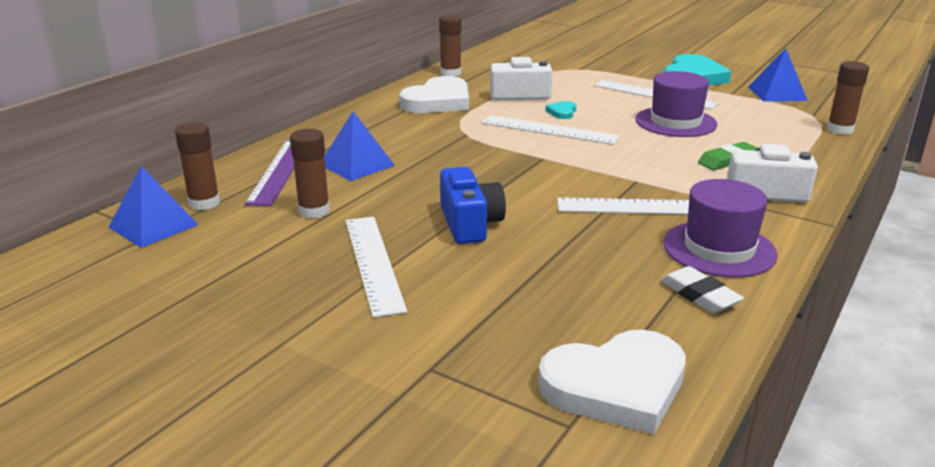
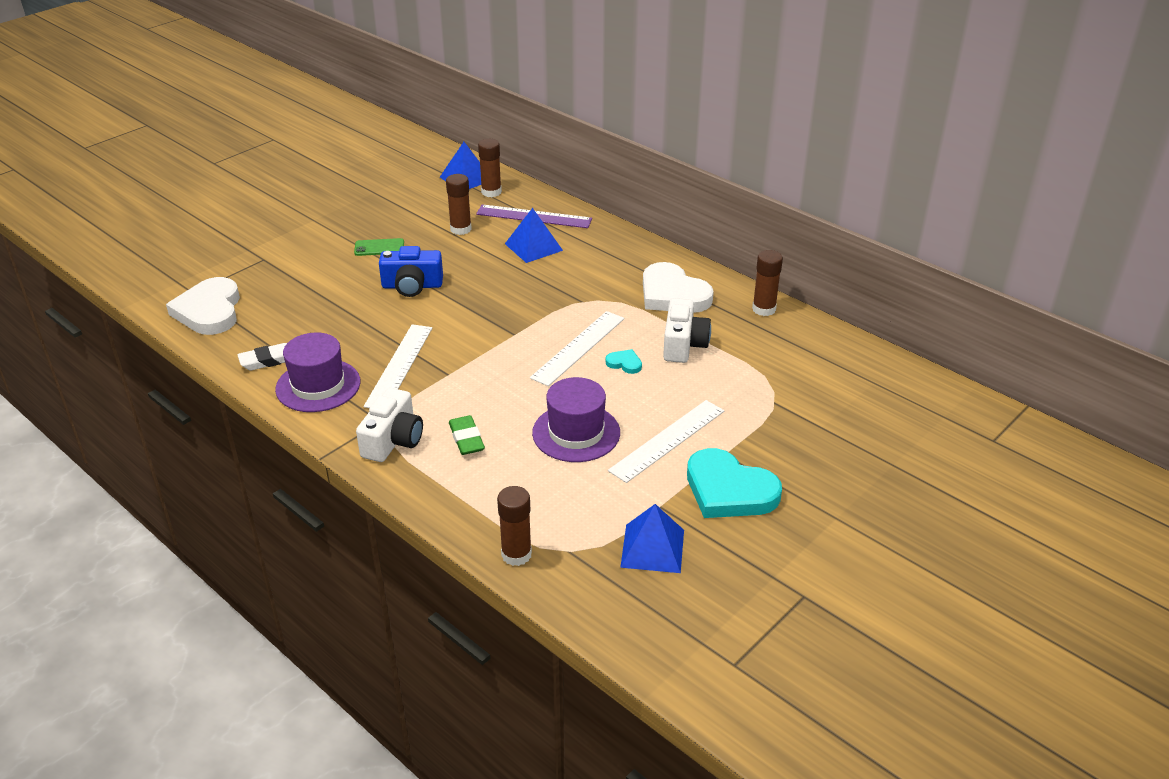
camera: 100 degrees right, 10 degrees up
(373, 263) = (379, 247): white ruler -> green phone

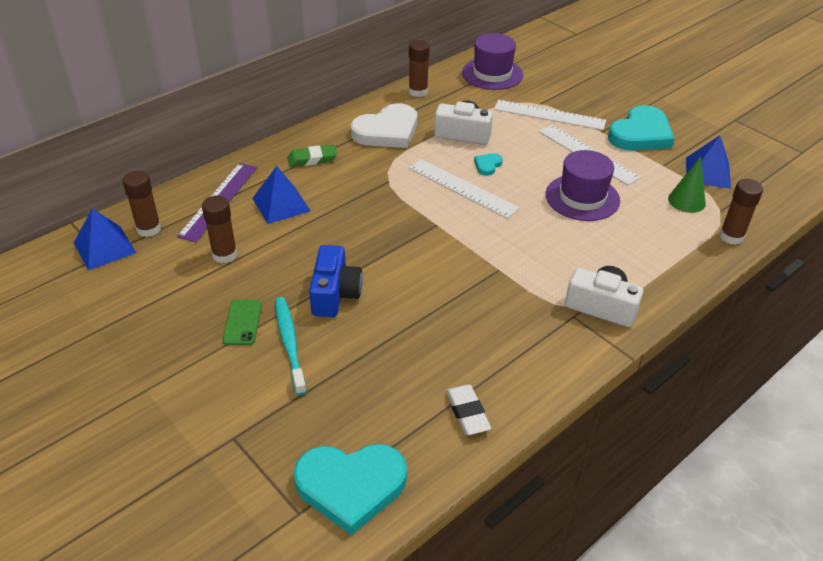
camera: 85 degrees left, 5 degrees up
(209, 311) = (351, 486): white heart -> turquoise heart
(318, 385) = (516, 365): purple hat -> purple hat (492, 74)
(354, 271) = (289, 343): none -> turquoise toothbrush
(399, 366) = (484, 303): white ruler -> white ruler (549, 115)
(466, 439) = (595, 259): green eraser -> green eraser (312, 159)
(584, 521) = (686, 201): none -> green cone

